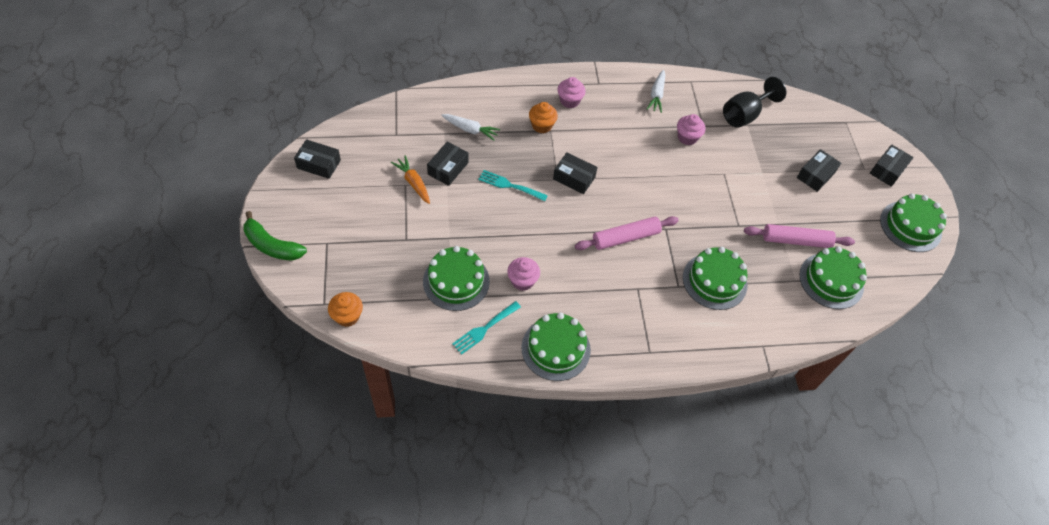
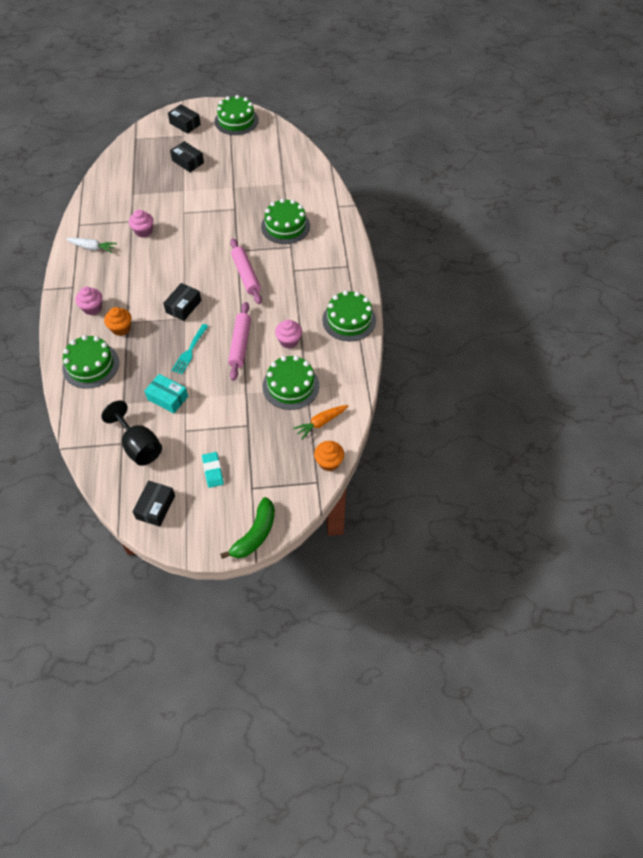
camera: 85 degrees left, 0 degrees up
(352, 209) = (213, 471): none -> turquoise eraser
(413, 183) = (183, 424): orange carrot -> orange carrot (321, 423)
(448, 168) = (167, 398): black box -> turquoise box
(470, 130) = (121, 382): white carrot -> none
(484, 329) = (335, 365): turquoise fork -> none
(744, 115) = (122, 195): black goblet -> black goblet (139, 446)
(796, 241) = (249, 179): pink rolling pin -> pink rolling pin (240, 344)
(831, 280) = (283, 166): green cake -> green cake (91, 365)

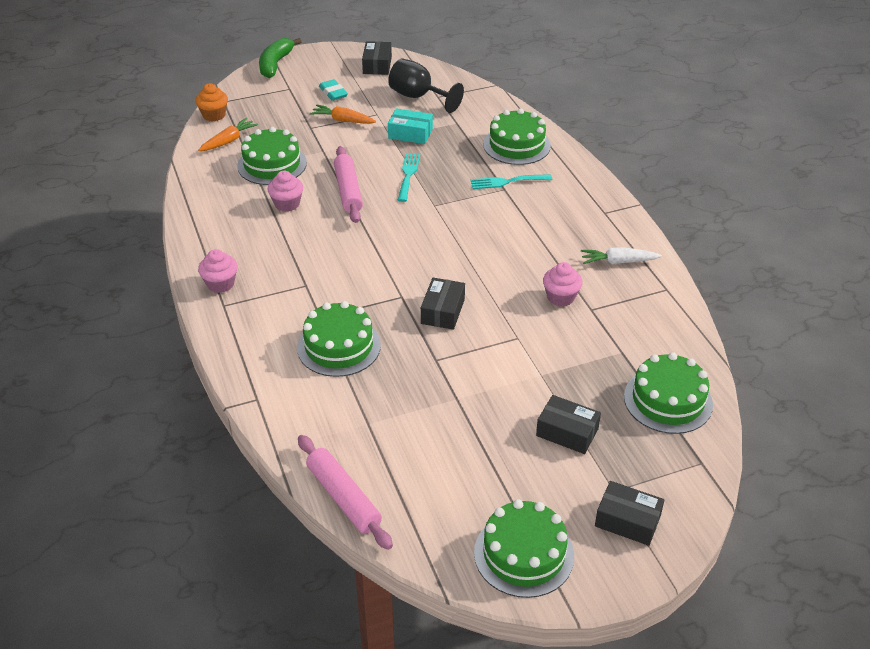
camera: 165 degrees right, 15 degrees down
(92, 308) = (559, 195): pink cupcake -> pink cupcake (220, 284)
(121, 328) = (507, 182): orange cupcake -> turquoise fork
(183, 306) = (442, 216): black box -> black box (443, 311)
(217, 428) = (343, 120): none -> orange carrot
(246, 275) = (374, 266): pink rolling pin -> pink rolling pin (343, 497)
(349, 320) = (211, 238): green cake -> green cake (668, 400)

